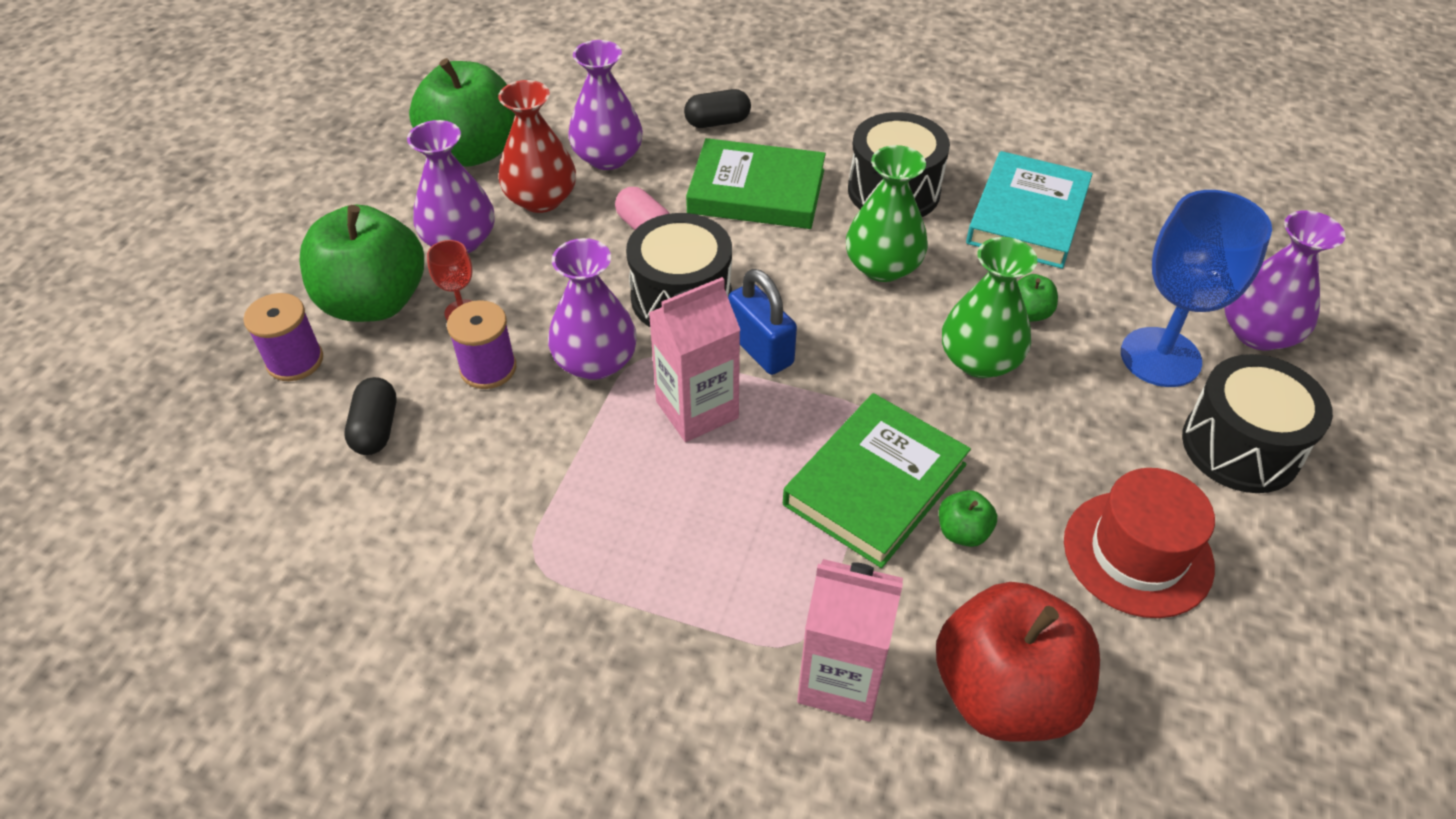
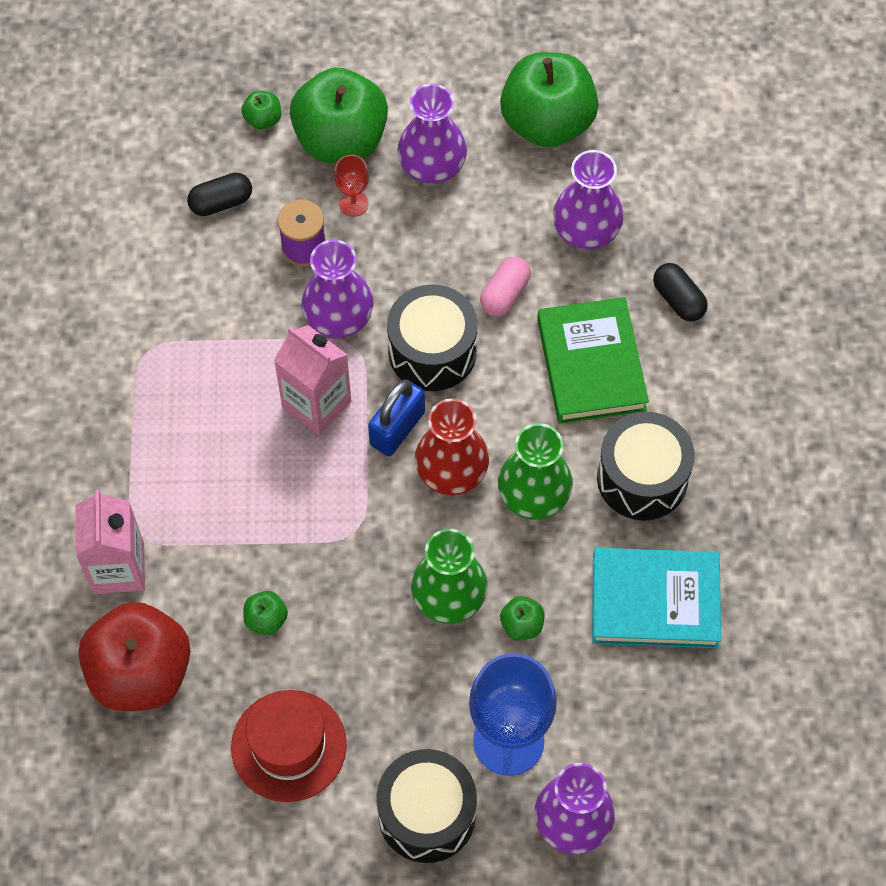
camera: 70 degrees right, 15 degrees up
(295, 361) = (263, 119): purple spool -> green apple
(541, 199) = (508, 201): red vase -> red vase (451, 470)
(875, 484) = (289, 549): green book -> none

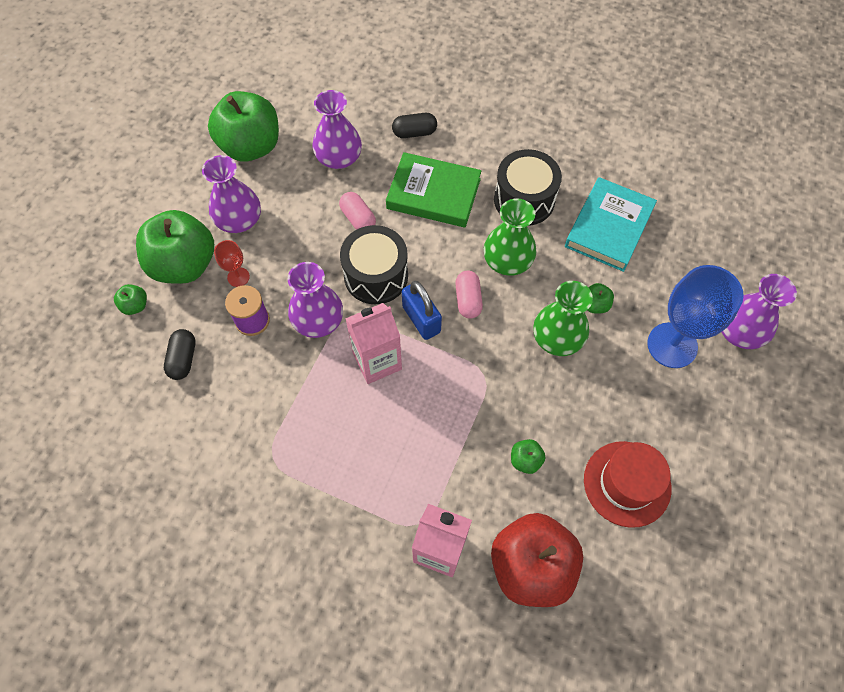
camera: 65 degrees left, 0 degrees up
(427, 814) = (707, 415): black drum -> none
(451, 470) = (468, 300): red vase -> pink capsule

